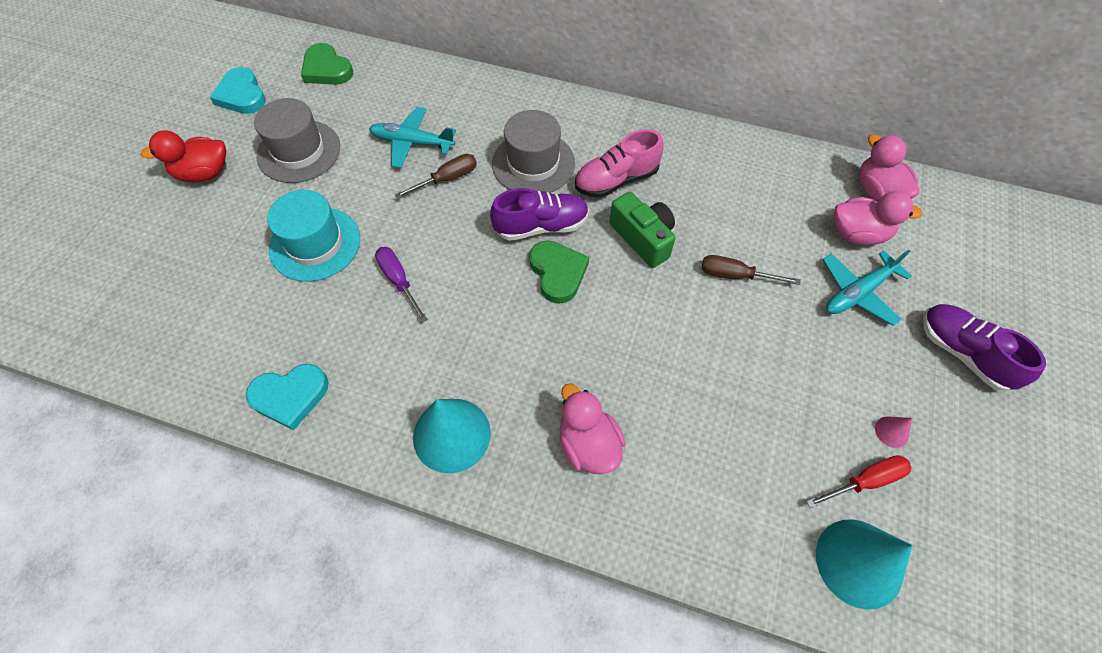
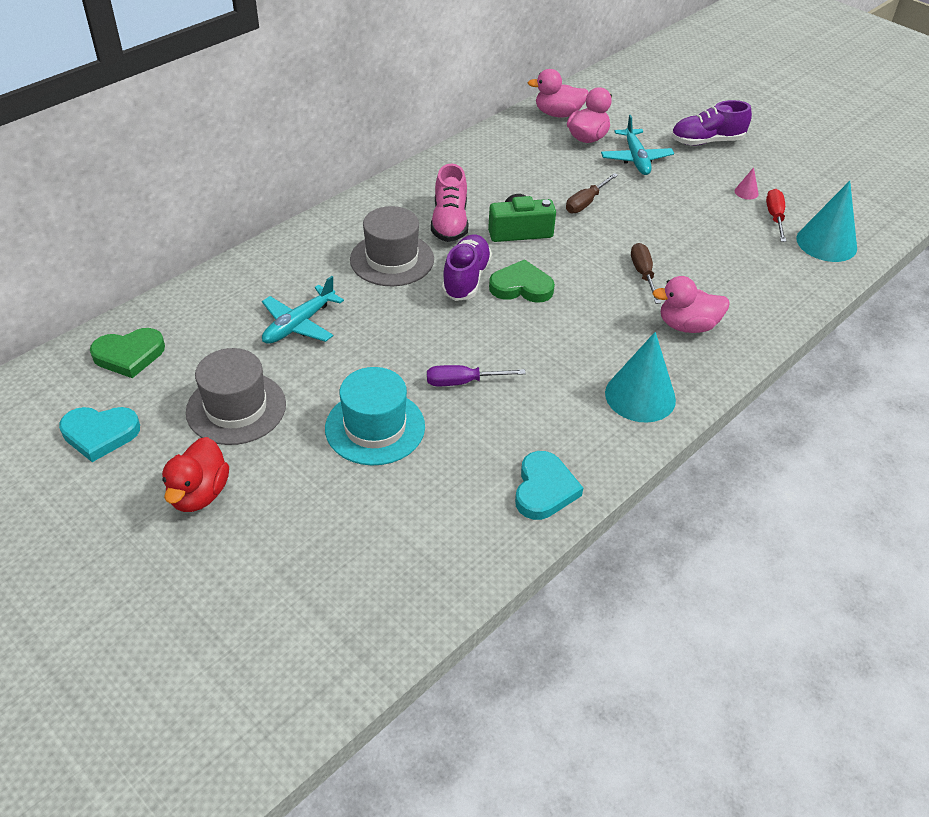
camera: 65 degrees left, 15 degrees down
(447, 179) = (366, 316): brown screwdriver -> brown screwdriver (643, 274)

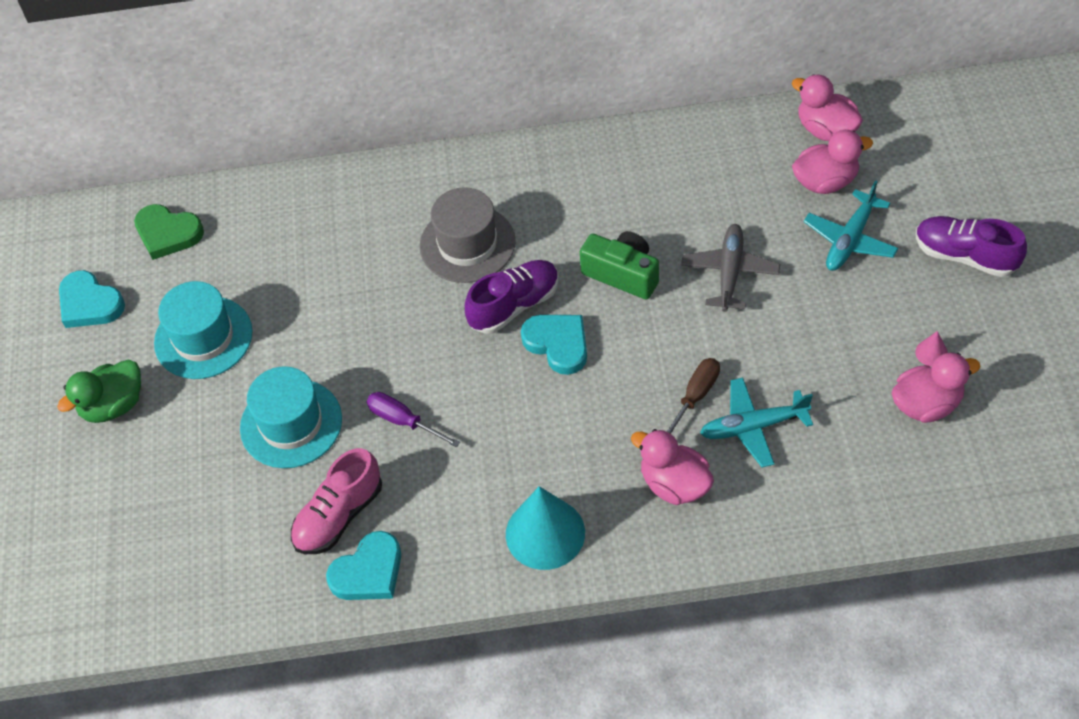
camera: 45 degrees right, 10 degrees up
(199, 494) = (113, 405): red duck -> green duck
(236, 408) = (203, 337): grey hat -> turquoise hat
(299, 324) = (323, 276): turquoise plane -> turquoise plane (753, 426)
(449, 222) = (563, 226): pink shoe -> pink shoe (339, 516)
(521, 286) = (558, 344): green heart -> turquoise heart
(586, 203) = (729, 272): brown screwdriver -> grey plane
(774, 217) = (926, 404): red screwdriver -> pink duck
(826, 243) = (948, 471): turquoise cone -> none

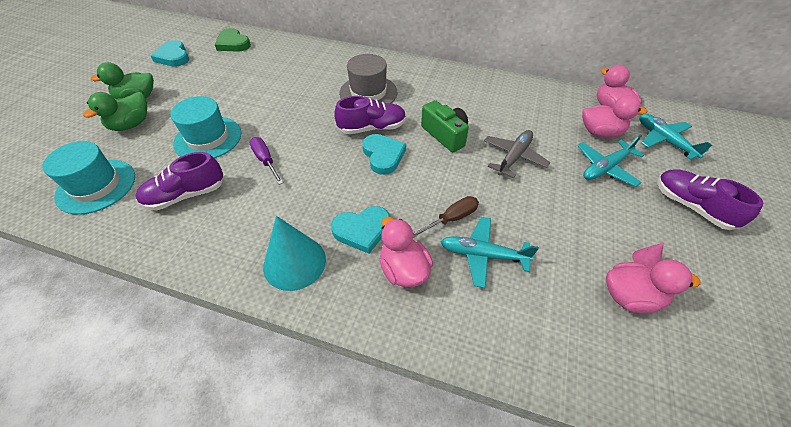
camera: 20 degrees right, 5 degrees down
(153, 452) = (131, 124): none -> green duck
(203, 337) = (206, 86): turquoise hat -> turquoise hat (96, 186)
(339, 516) = (186, 195): pink shoe -> purple shoe
(368, 572) = (171, 235): turquoise heart -> turquoise heart (362, 230)
(910, 161) = (664, 140): none -> turquoise plane

